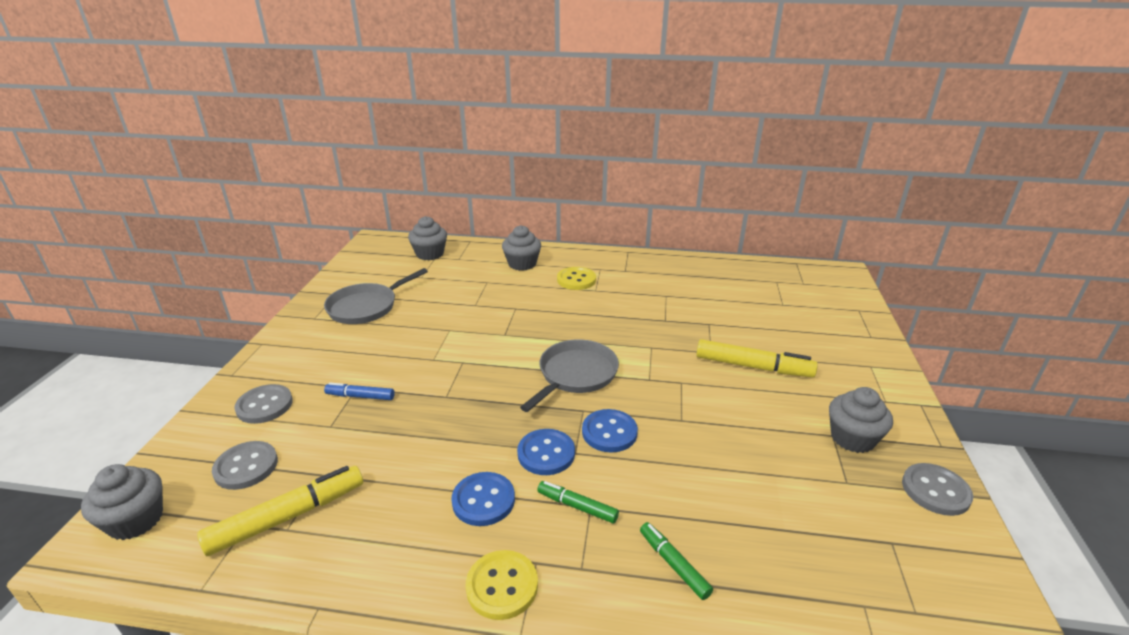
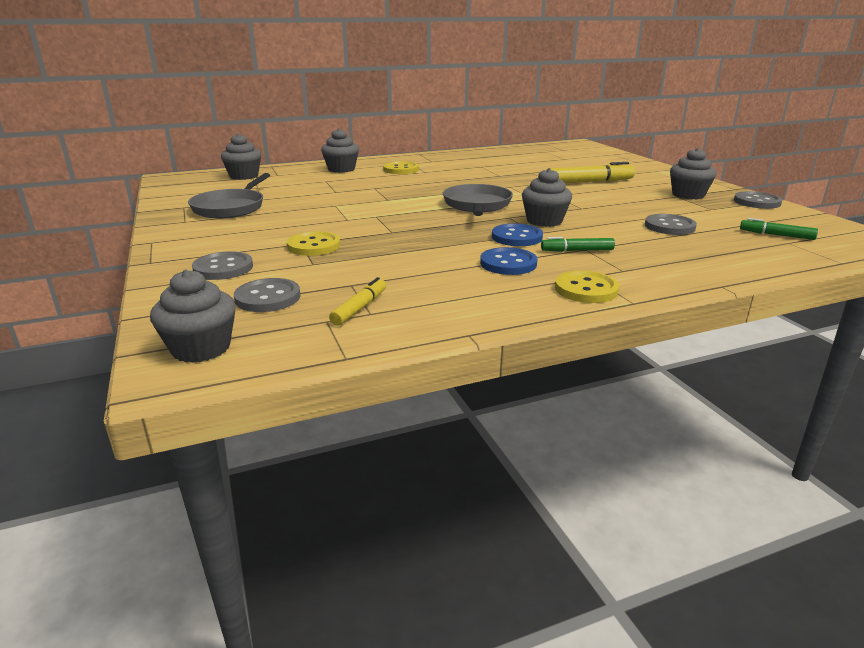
camera: 30 degrees left, 5 degrees down
(288, 517) = (360, 308): yellow marker -> yellow marker, size x0.57
(360, 396) = (314, 246): blue marker -> yellow button
(609, 432) = (544, 221): blue button -> grey cupcake
(673, 564) = (673, 255): green marker -> green marker (776, 235)
(741, 501) = (669, 226): none -> grey button

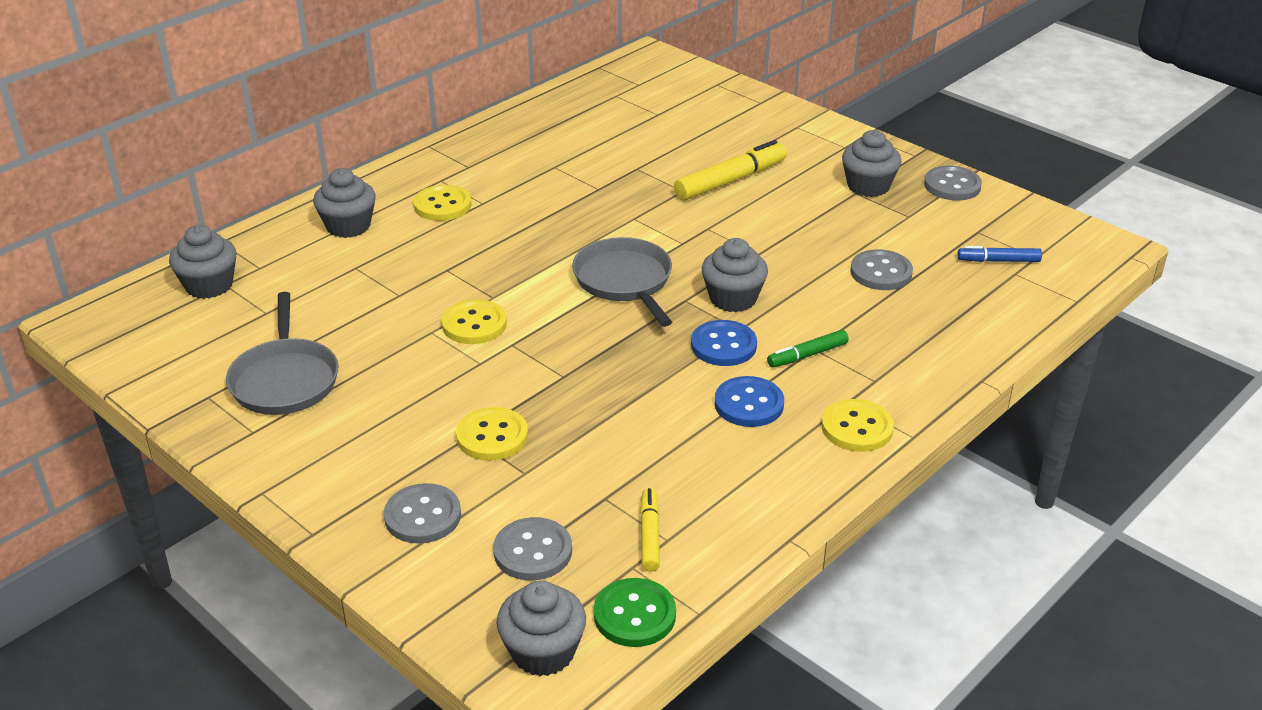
camera: 25 degrees left, 10 degrees up
(294, 346) = (634, 615): none -> green button
(363, 206) = (474, 324): none -> yellow button
(776, 235) = (998, 261): green marker -> blue marker

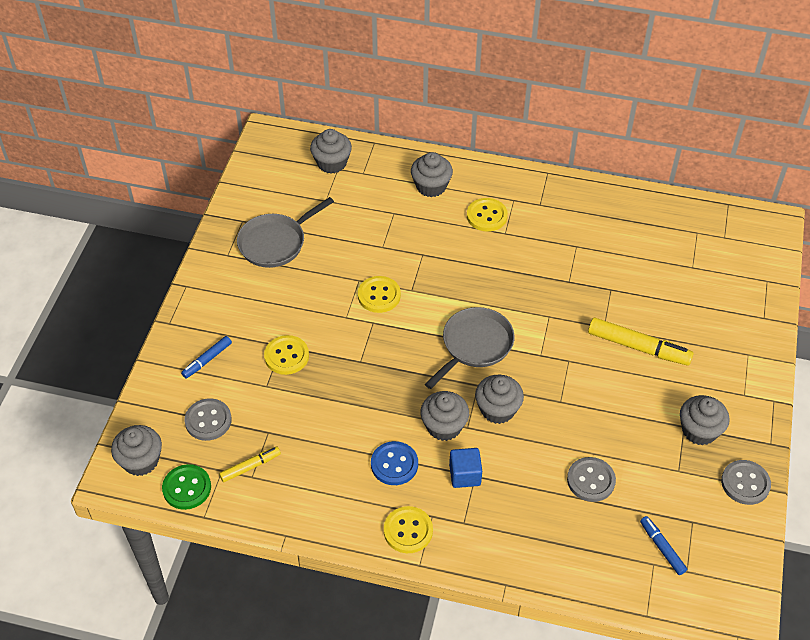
camera: 60 degrees right, 15 degrees up
(423, 516) = (207, 360): grey button -> blue marker
(723, 345) = (444, 426): blue button -> grey cupcake
(807, 355) = (465, 475): green marker -> blue cube

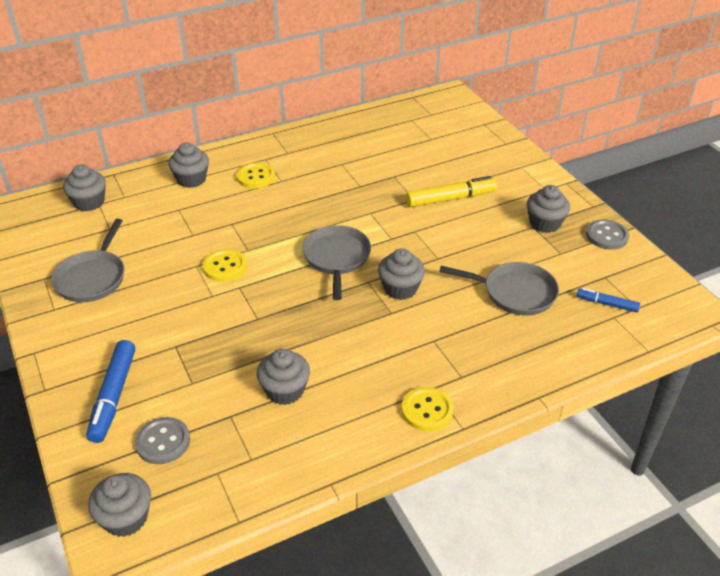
camera: 40 degrees left, 10 degrees down
(187, 488) = (197, 509): green button -> none
(207, 360) = (113, 396): blue marker -> blue marker, size x1.75
(250, 467) = (242, 452): yellow marker -> none
(286, 356) = (188, 351): yellow button -> none
(394, 464) = (364, 371): blue button -> none
(444, 426) = (373, 322): grey cupcake -> grey cupcake (285, 390)
(465, 475) = (425, 344): blue cube -> none
(591, 480) = (515, 293): grey button -> grey pan

